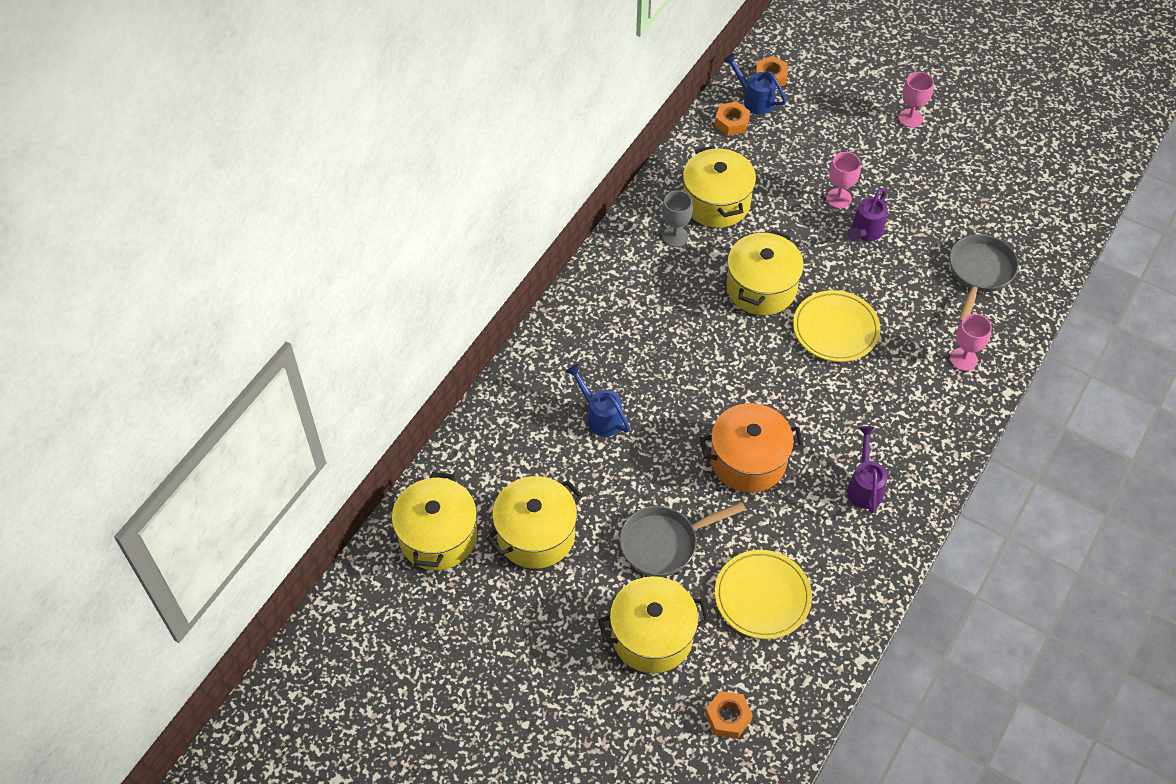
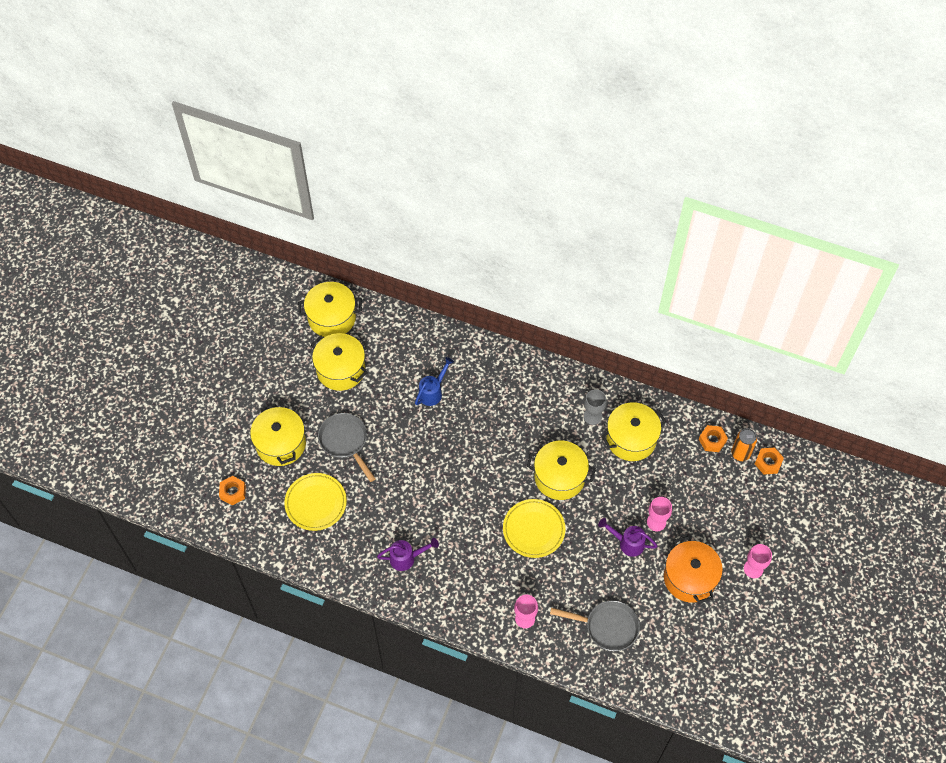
camera: 80 degrees right, 5 degrees up
(748, 461) = (414, 484): orange pot -> orange pot (689, 578)
(754, 99) = (740, 453): blue watering can -> orange can

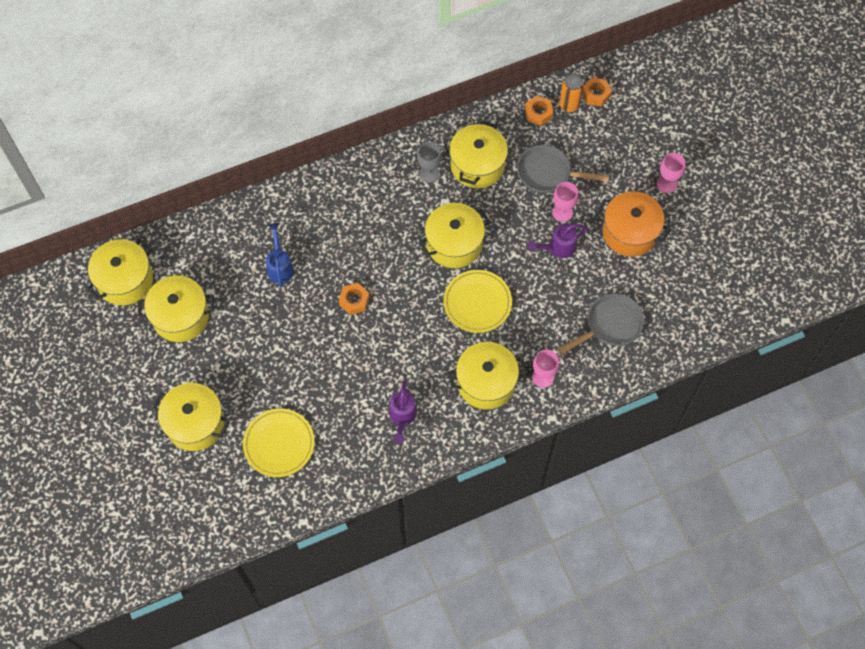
camera: 45 degrees left, 5 degrees up
(233, 492) = (197, 501): orange nut -> orange nut (354, 301)
(345, 442) = (250, 372): grey pan -> grey pan (548, 173)
(407, 558) = (402, 417): purple watering can -> purple watering can turned 150 degrees clockwise
(483, 586) = (486, 383): none -> yellow pot

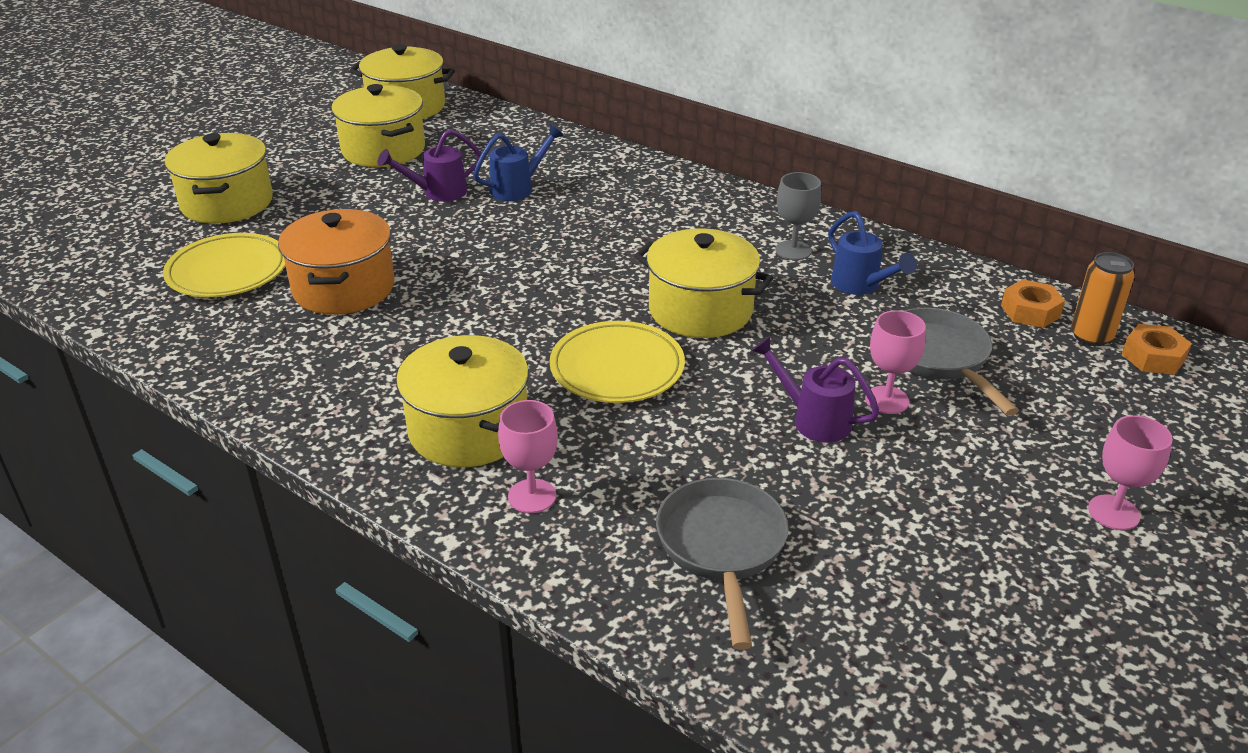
camera: 60 degrees right, 30 degrees down
(354, 301) = (515, 257): orange nut -> none
(402, 417) = (339, 363): purple watering can -> purple watering can (437, 193)
(477, 165) = (861, 286): yellow pot -> blue watering can
(610, 325) = (722, 548): grey pan -> grey pan turned 120 degrees counterclockwise
(629, 232) = (948, 500): orange pot -> orange pot (344, 288)

